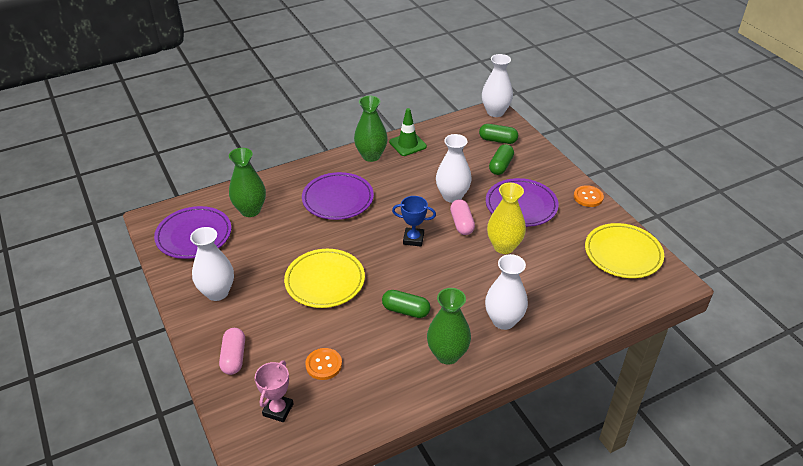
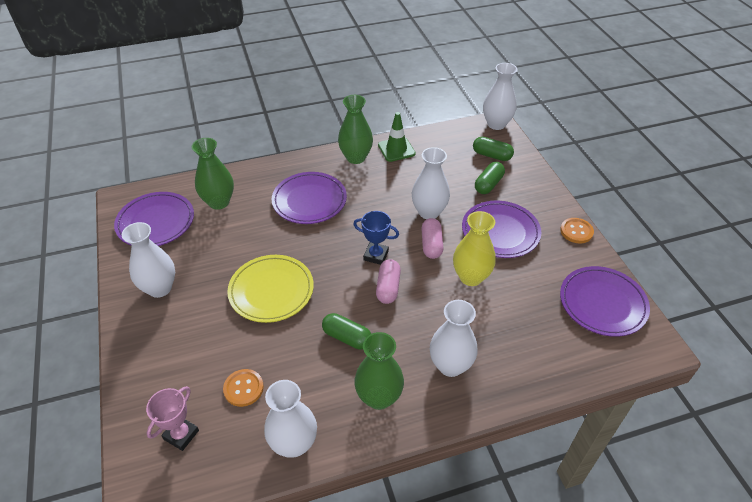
camera: 10 degrees right, 5 degrees up
(234, 357) = (154, 365): pink capsule -> pink capsule (388, 287)
(382, 402) = (294, 444): none -> white vase
(623, 253) = (602, 303): yellow plate -> purple plate

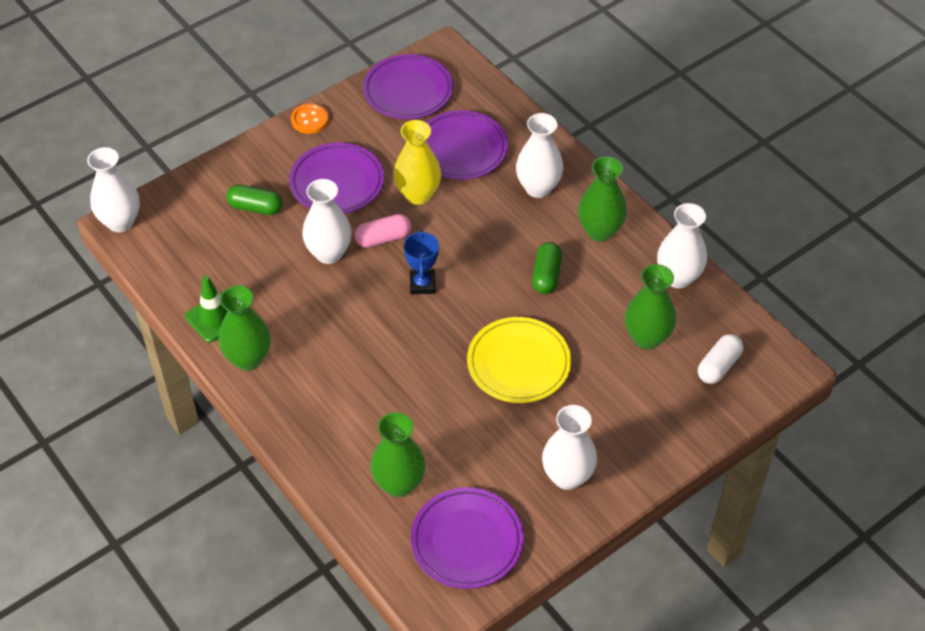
camera: 110 degrees left, 5 degrees up
(181, 434) = (718, 366): pink trophy -> white capsule
(243, 388) = (647, 338): orange button -> green vase
(309, 201) = (356, 381): purple plate -> purple plate (461, 149)
(388, 287) = (465, 260): pink capsule -> none
(492, 155) = (194, 214): green capsule -> none

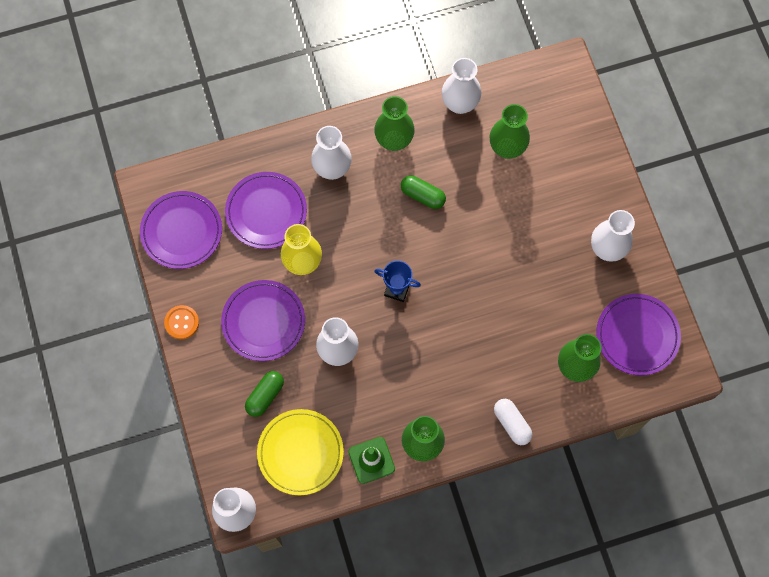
camera: 70 degrees left, 20 degrees up
(383, 238) = (339, 304): pink capsule -> none
(518, 363) = (498, 246): yellow plate -> yellow plate (300, 452)
(718, 366) = (549, 110): white capsule -> white capsule (512, 424)

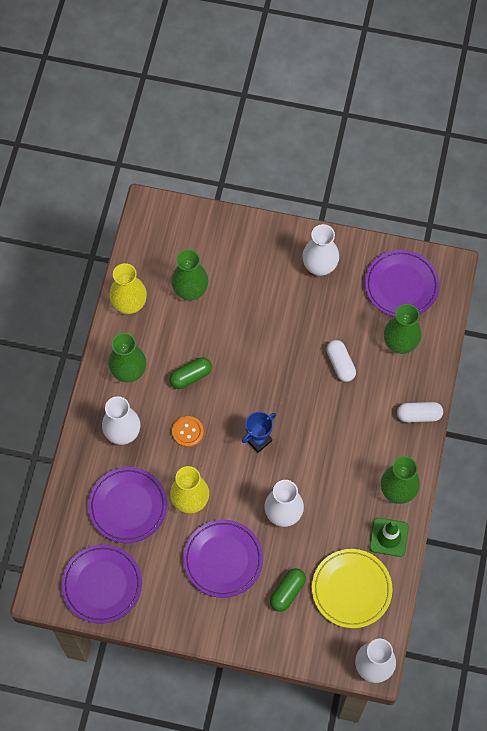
camera: 60 degrees left, 5 degrees down
(182, 322) = (183, 627): orange button -> orange button (187, 432)
(265, 396) = (287, 592): green capsule -> green capsule turned 60 degrees clockwise
(460, 104) = (129, 304): white vase -> yellow vase
(518, 322) = (340, 364): none -> white capsule

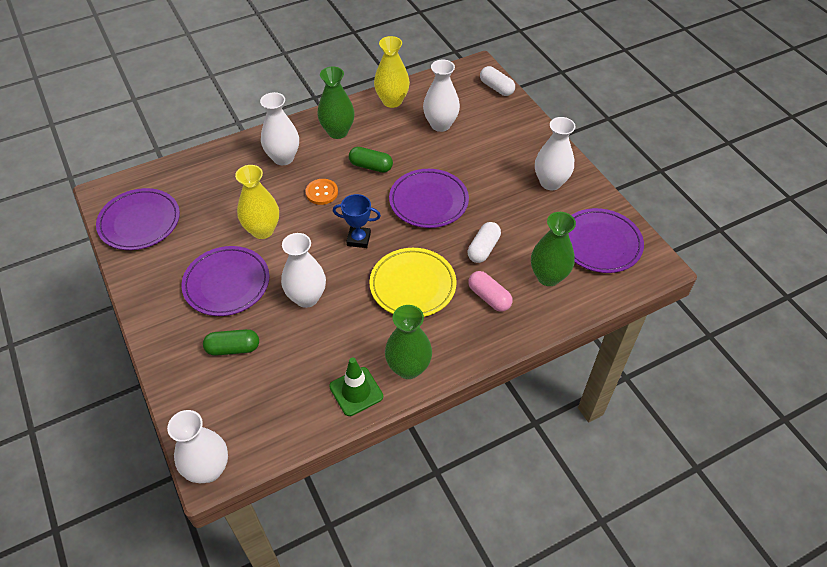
camera: 50 degrees right, 15 degrees down
(128, 506) = (223, 197): purple plate -> purple plate (428, 201)
(190, 291) = (440, 125): green vase -> white vase
(351, 589) = (276, 396): yellow plate -> yellow plate (413, 285)
(384, 395) = (489, 297): none -> pink capsule
(419, 415) = (498, 335): white capsule -> white capsule (496, 88)

